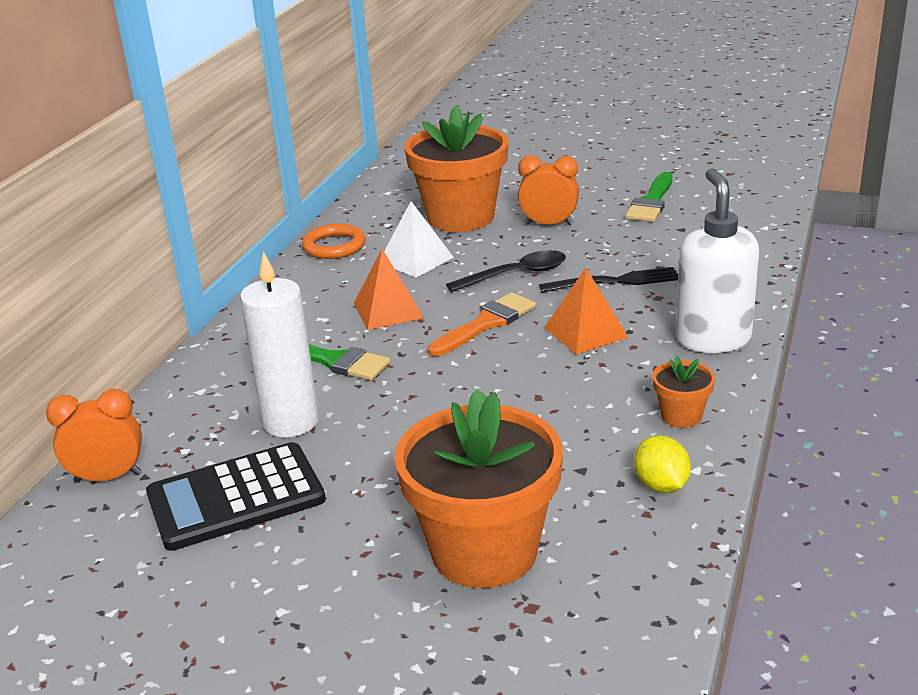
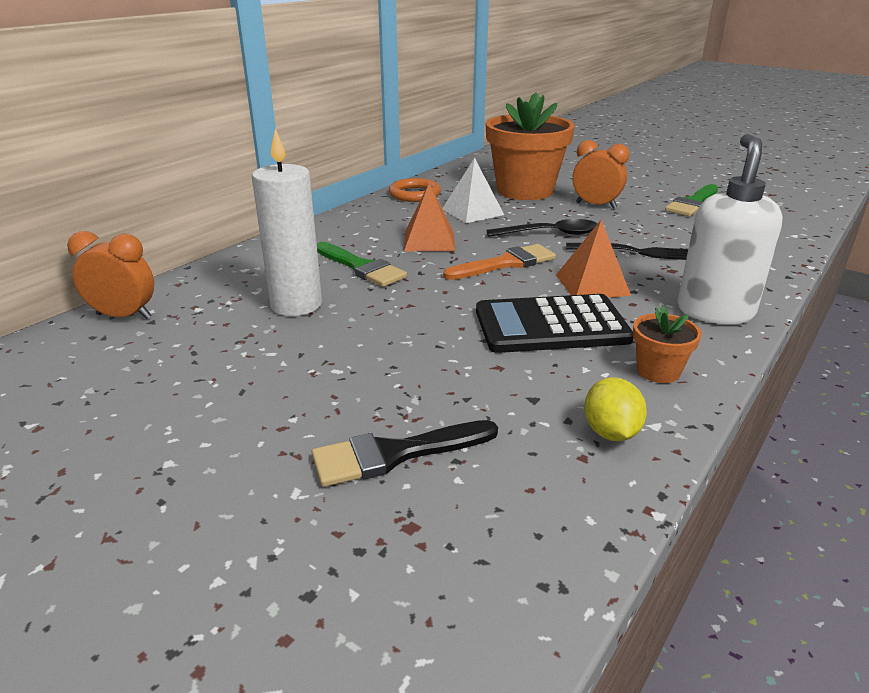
camera: 15 degrees right, 0 degrees up
(236, 497) = (208, 353): black calculator -> black calculator (551, 325)
(484, 551) = (395, 454): orange flower pot -> black brush

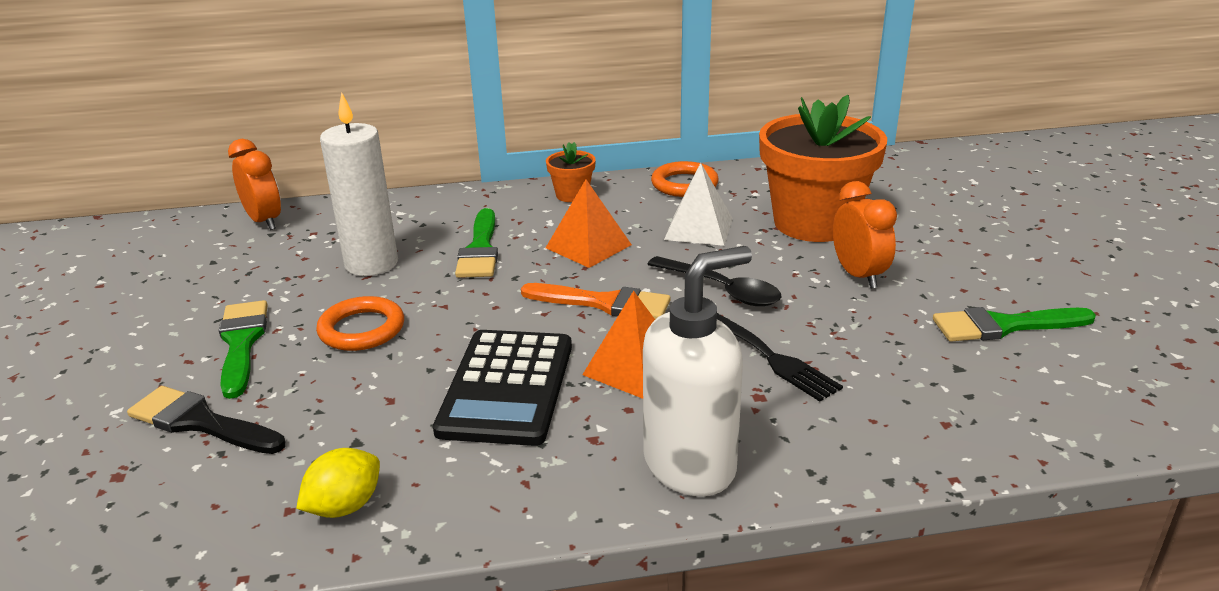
camera: 45 degrees right, 0 degrees up
(304, 394) = (241, 343): none -> green brush
(383, 342) = (362, 329): none -> orange ring
(551, 325) = (507, 387): black calculator -> black calculator turned 120 degrees counterclockwise
(658, 371) = (495, 485): orange flower pot -> orange flower pot (572, 195)

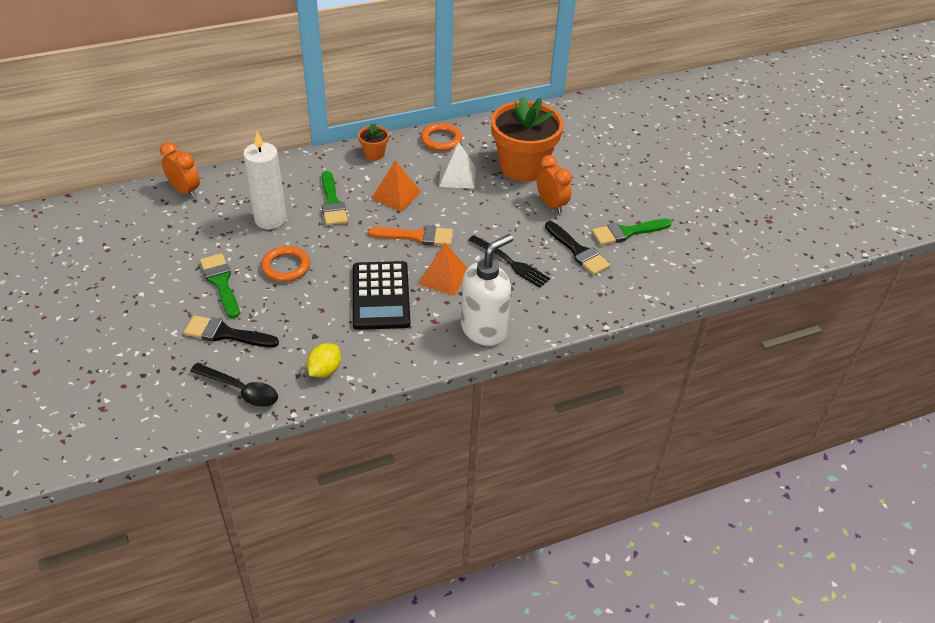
camera: 15 degrees left, 15 degrees up
(721, 290) = (479, 221): black spoon -> black spoon (241, 390)
(904, 348) = (578, 251): none -> black brush

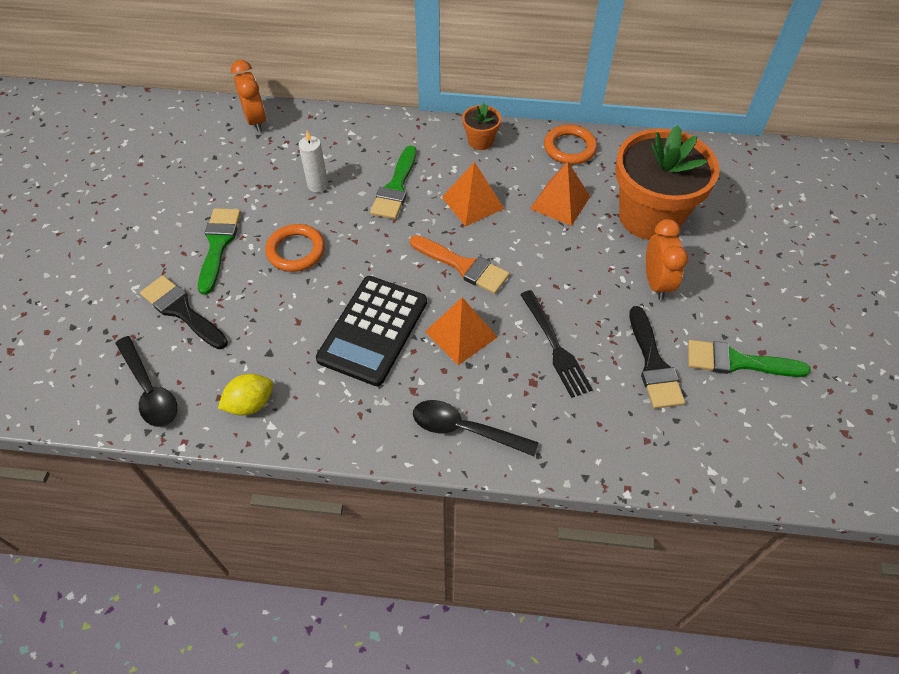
camera: 30 degrees right, 10 degrees up
(270, 219) = (318, 185): white candle -> white candle, size x0.55
(457, 176) = (560, 202): white pyramid -> orange pyramid
(484, 330) = (465, 429): white soap dispenser -> black spoon

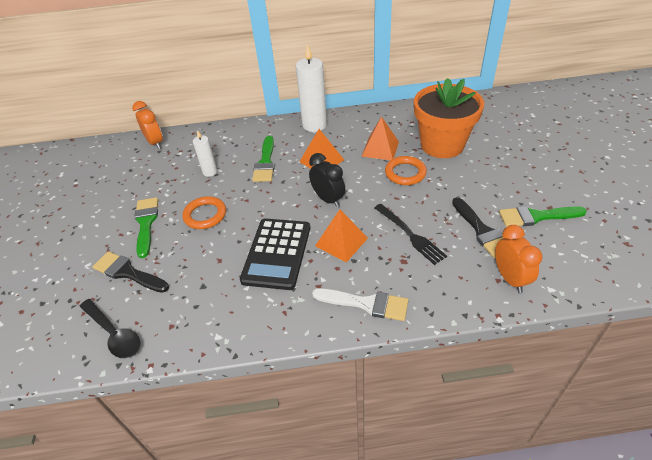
camera: 10 degrees left, 10 degrees down
(250, 404) = (197, 325): yellow lemon -> none
(463, 266) = (328, 199): orange brush -> black clock
(465, 429) = (366, 304): black spoon -> white brush
(480, 141) = (314, 125): orange flower pot -> white candle
(569, 148) = (374, 117): orange ring -> orange ring (405, 173)
(656, 283) = (462, 181): orange clock -> orange clock (510, 278)

